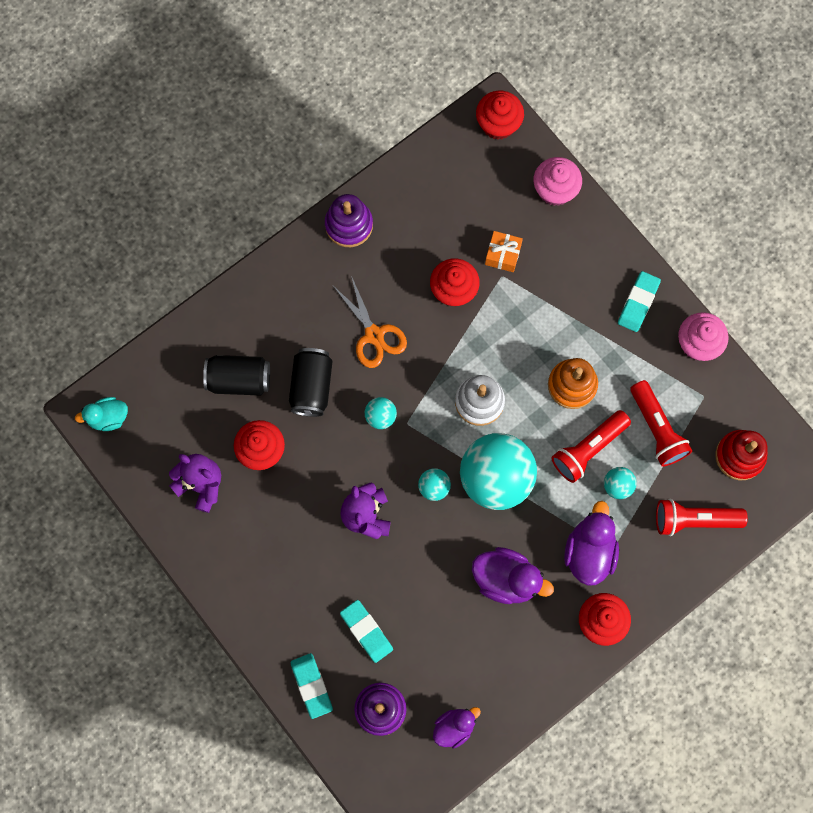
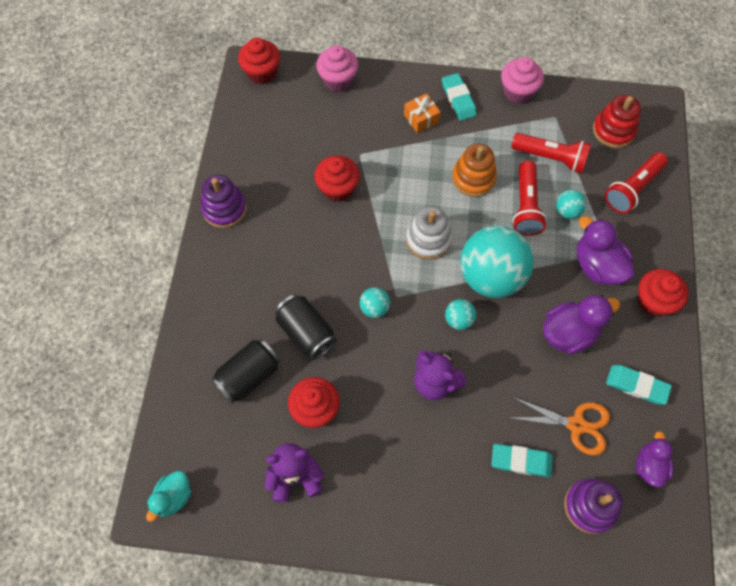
camera: 45 degrees left, 10 degrees down
(311, 686) = (527, 541): turquoise eraser -> turquoise eraser (636, 386)
(374, 335) = (314, 261): orange scissors -> orange scissors (576, 425)
(503, 255) = (346, 142): orange gift -> orange gift (421, 118)

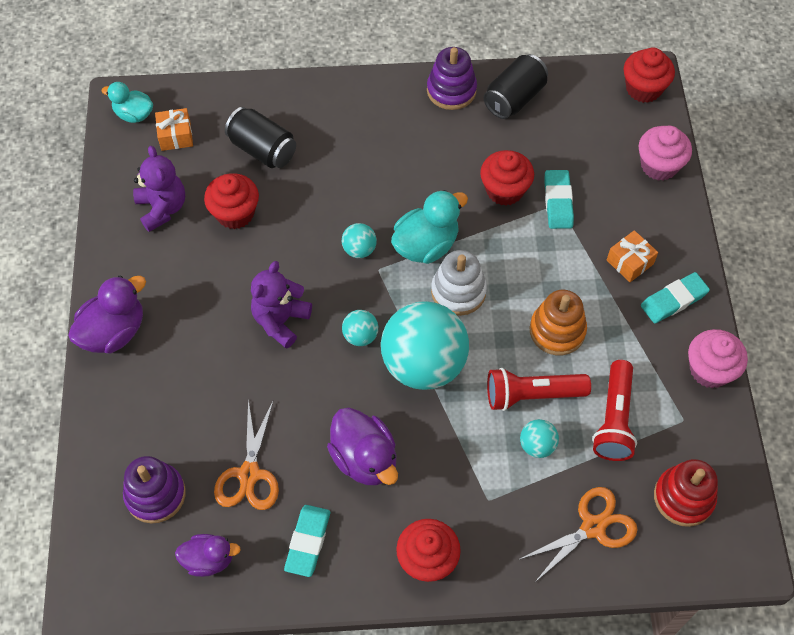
camera: 80 degrees right, 5 degrees down
(212, 456) = (176, 136): none -> orange gift
(306, 332) = (318, 190): black can -> black can (514, 98)
(380, 256) = (426, 245): none -> turquoise duck
(521, 461) = (200, 418): turquoise eraser -> turquoise eraser (558, 202)
(597, 266) = (464, 487): purple duck -> purple duck (114, 332)
(632, 189) = (593, 527): red flashlight -> orange scissors

